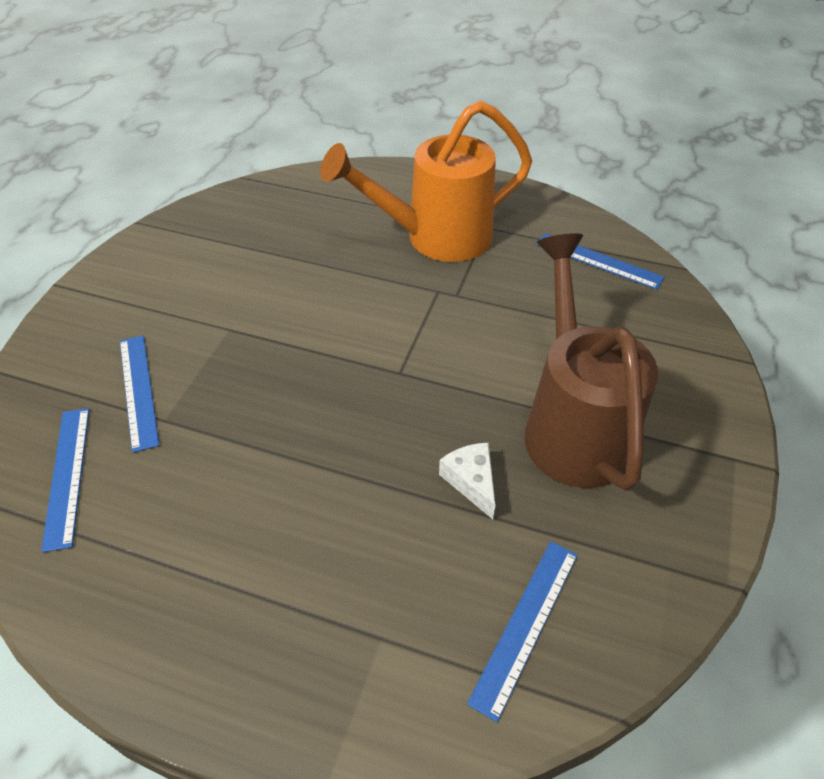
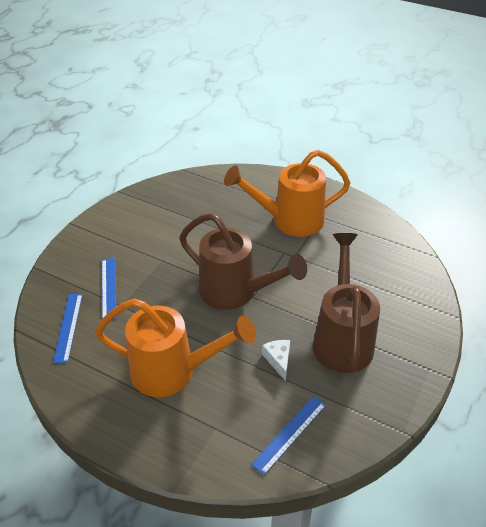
camera: 10 degrees right, 5 degrees down
(281, 534) = (173, 372): none -> orange watering can
(369, 369) = (235, 292): none -> brown watering can
(598, 261) = (384, 246): blue ruler -> none

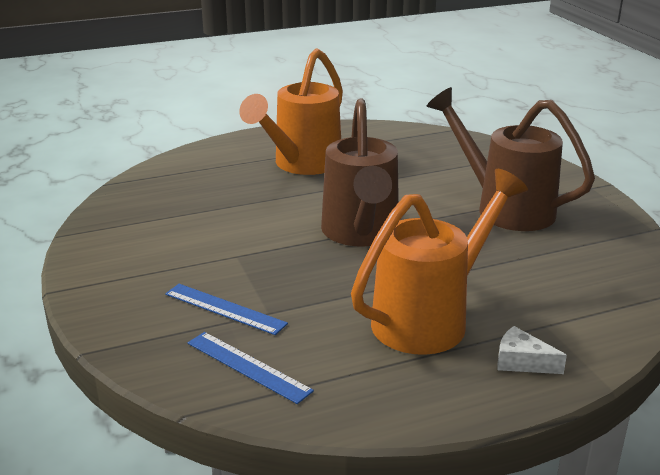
camera: 50 degrees left, 15 degrees down
(235, 292) = (361, 234): brown watering can -> brown watering can turned 105 degrees clockwise
(278, 360) = (492, 250): white cheese -> white cheese (522, 362)
(290, 434) = (599, 284): blue ruler -> none

